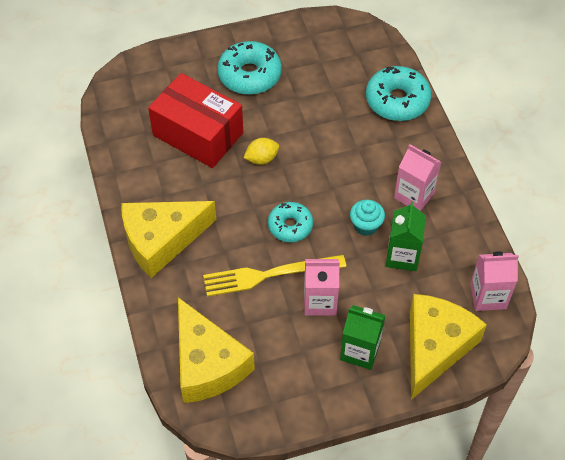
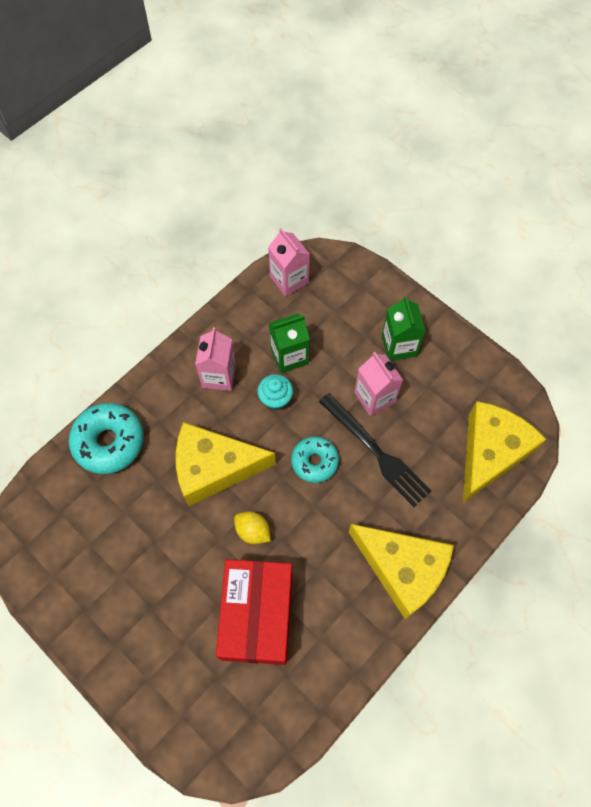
camera: 120 degrees left, 10 degrees up
(249, 75) = (146, 609): turquoise donut -> none
(269, 275) = (376, 452): yellow fork -> black fork
(435, 347) = (359, 296): yellow cheese -> yellow cheese (214, 468)

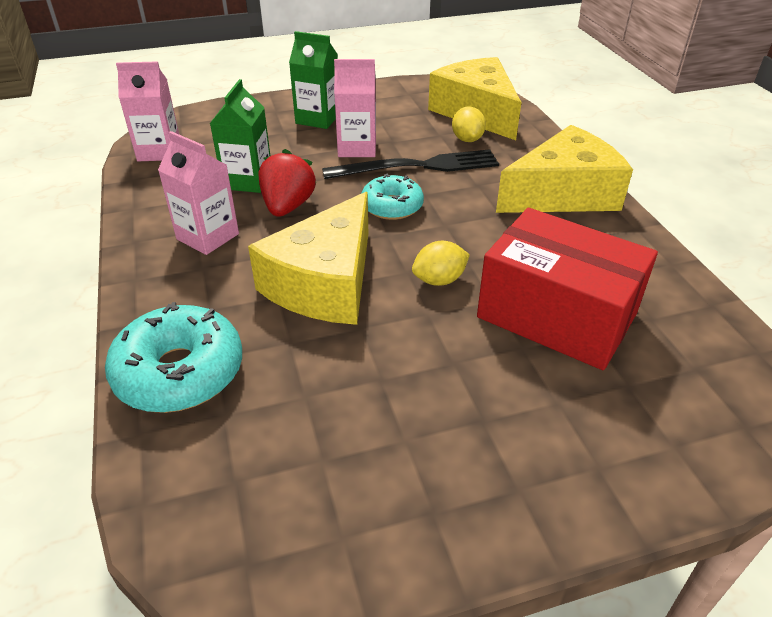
camera: 60 degrees left, 25 degrees down
(275, 399) = (288, 206): turquoise cupcake -> red strawberry
(439, 466) = (467, 139): none -> yellow lemon

